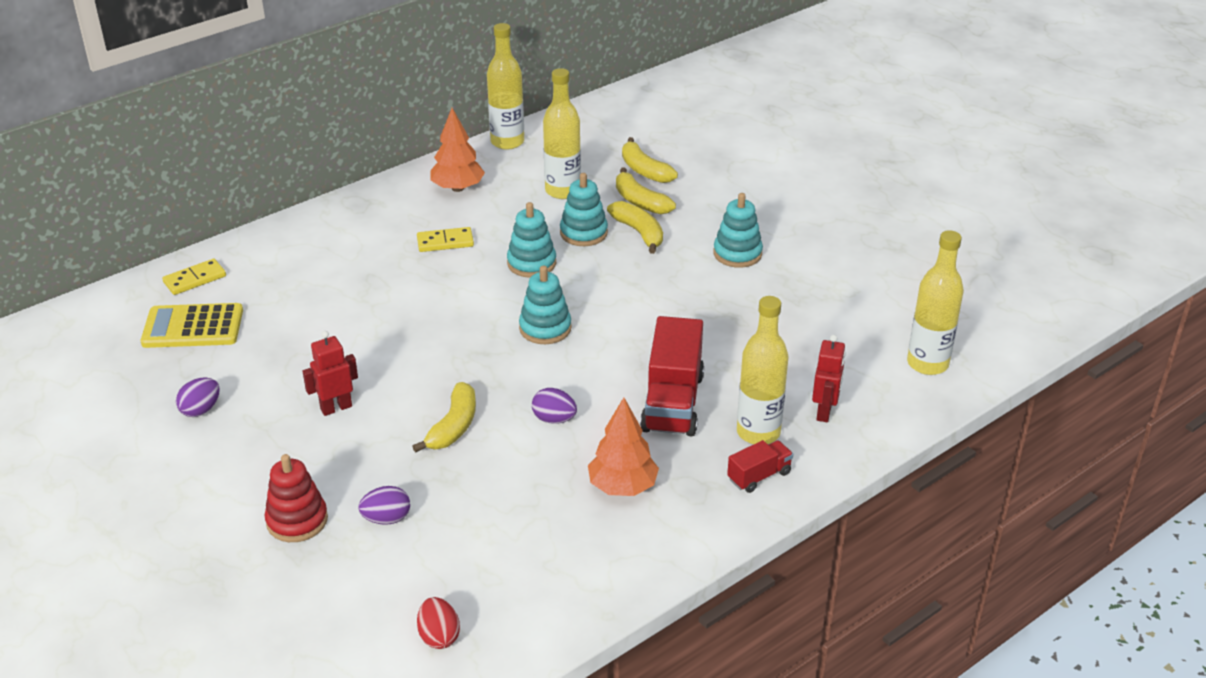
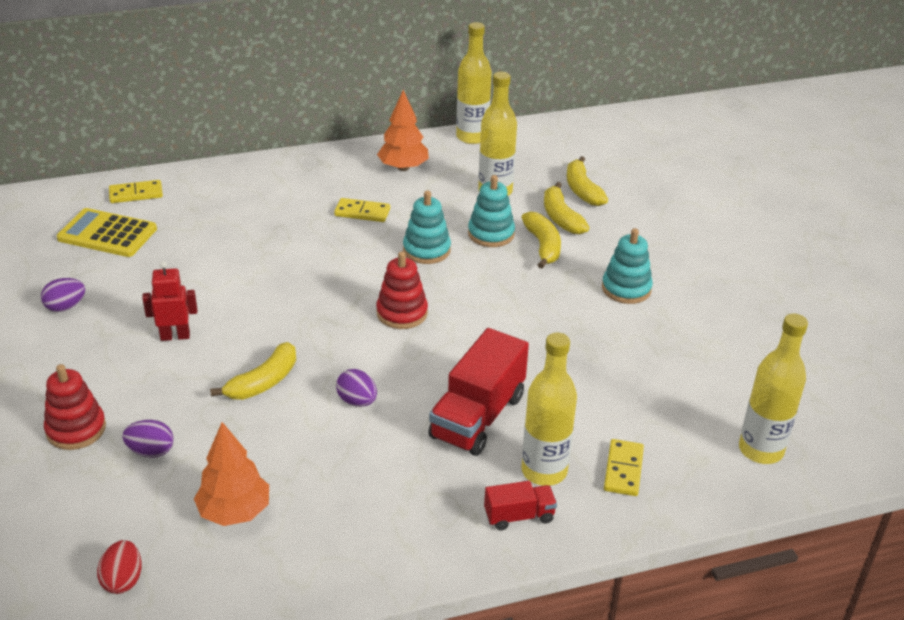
camera: 20 degrees right, 0 degrees up
(545, 328) = (402, 313): turquoise stacking toy -> red stacking toy
(622, 487) = (380, 486): orange tree -> orange tree (235, 512)
(824, 412) = (623, 470): red robot -> yellow domino

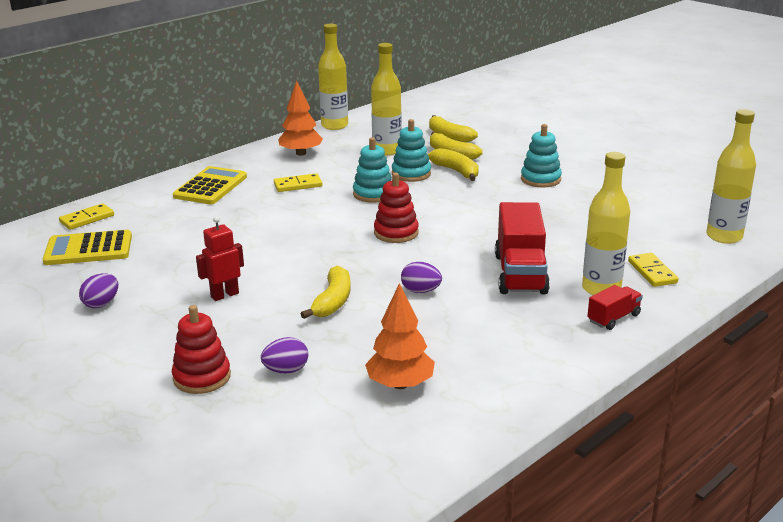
camera: 25 degrees left, 10 degrees down
(123, 580) = (356, 457): red egg -> none
(277, 187) = (210, 187): none -> yellow calculator

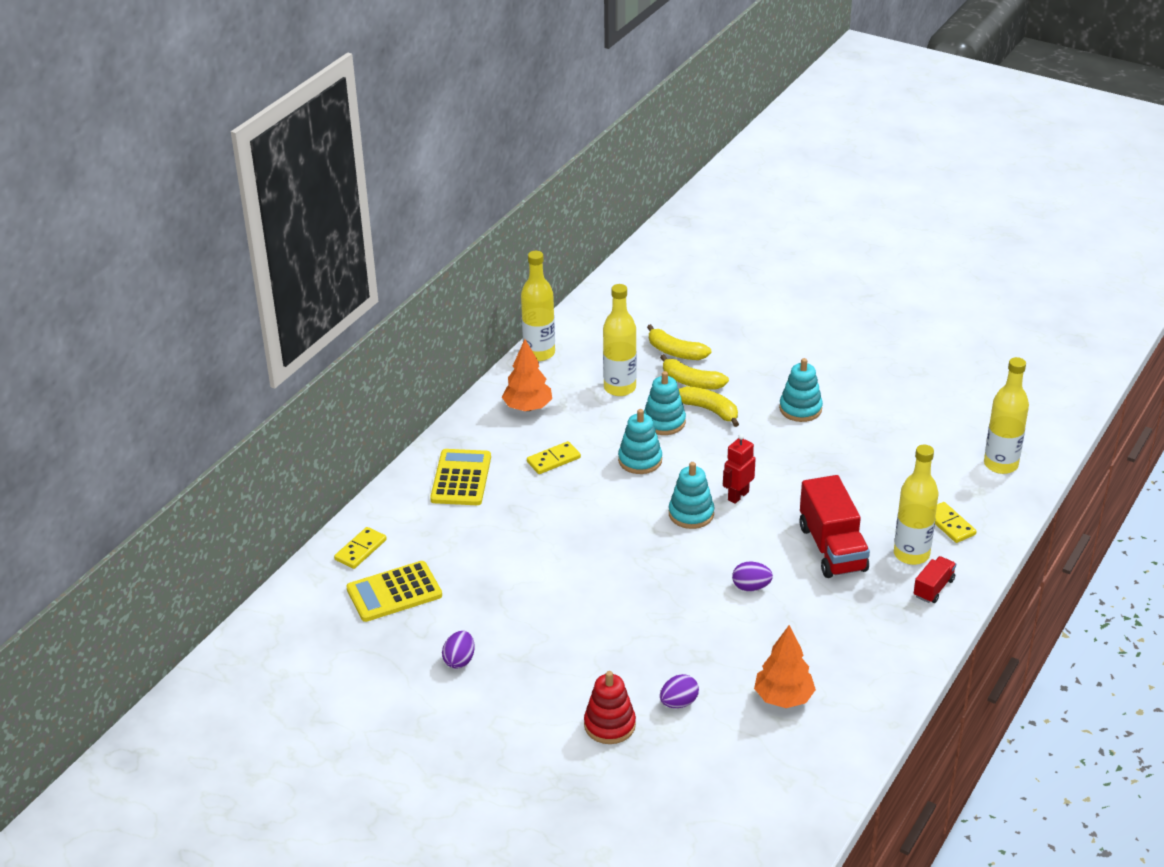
camera: 15 degrees left, 10 degrees up
(224, 295) = (570, 627): red robot -> red robot (738, 496)
(333, 301) = (677, 615): yellow banana -> none
(396, 233) = (691, 514): red stacking toy -> turquoise stacking toy

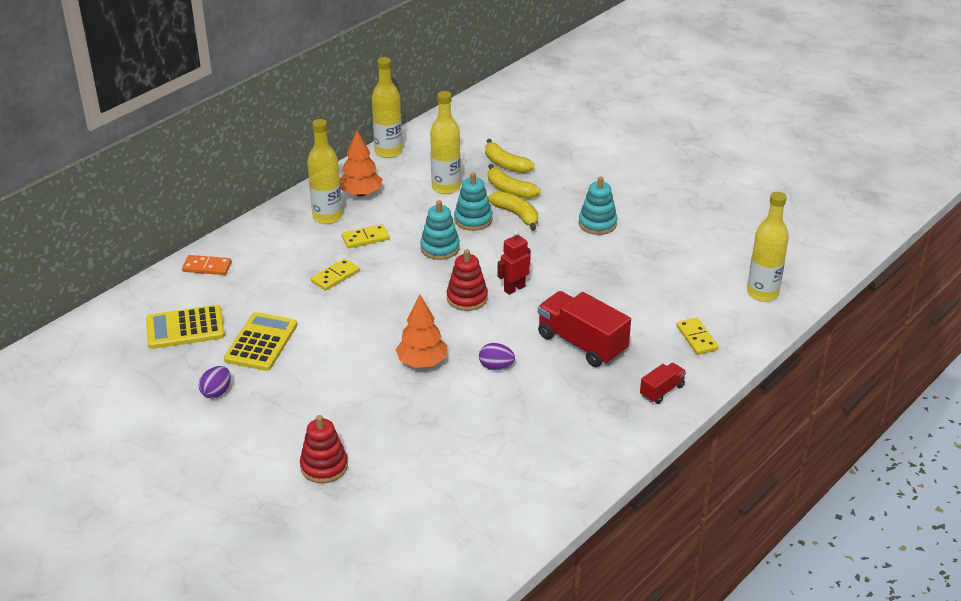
camera: 10 degrees right, 0 degrees up
(361, 550) = (172, 290): yellow domino -> yellow domino (335, 276)
(389, 518) = (207, 267): none -> orange domino
(461, 478) = (280, 243): yellow calculator -> yellow calculator (261, 342)
(678, 703) = (393, 456): purple egg -> none
(691, 514) = (467, 298): turquoise stacking toy -> red stacking toy
(783, 698) = (488, 466): orange tree -> orange tree (422, 362)
(832, 548) = (582, 344): red truck -> red truck turned 135 degrees clockwise
(911, 554) = (652, 359): yellow bottle -> yellow bottle (327, 217)

